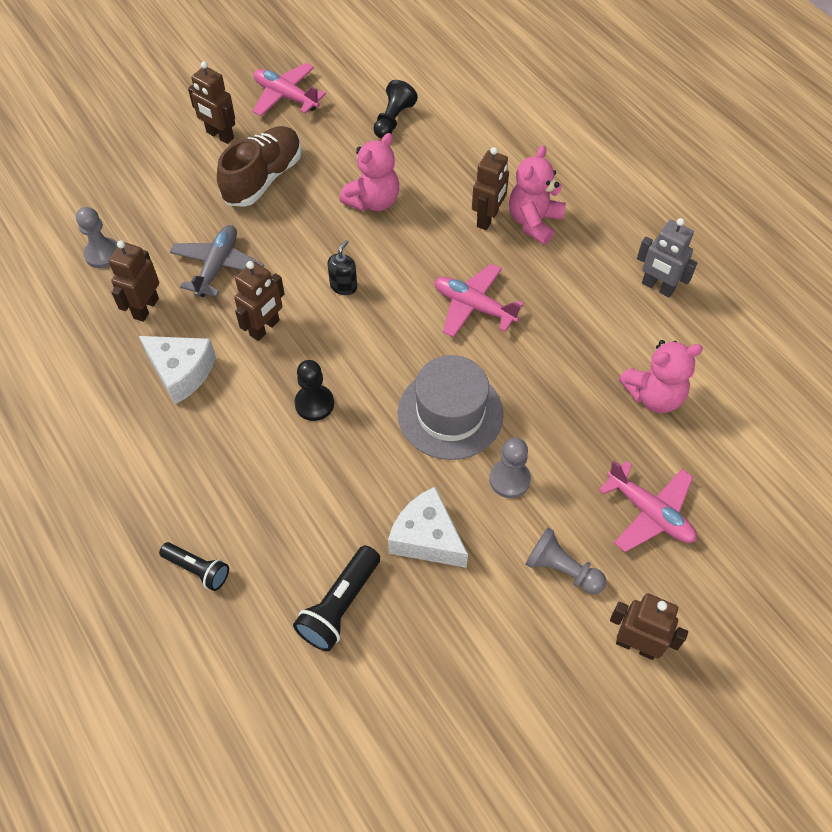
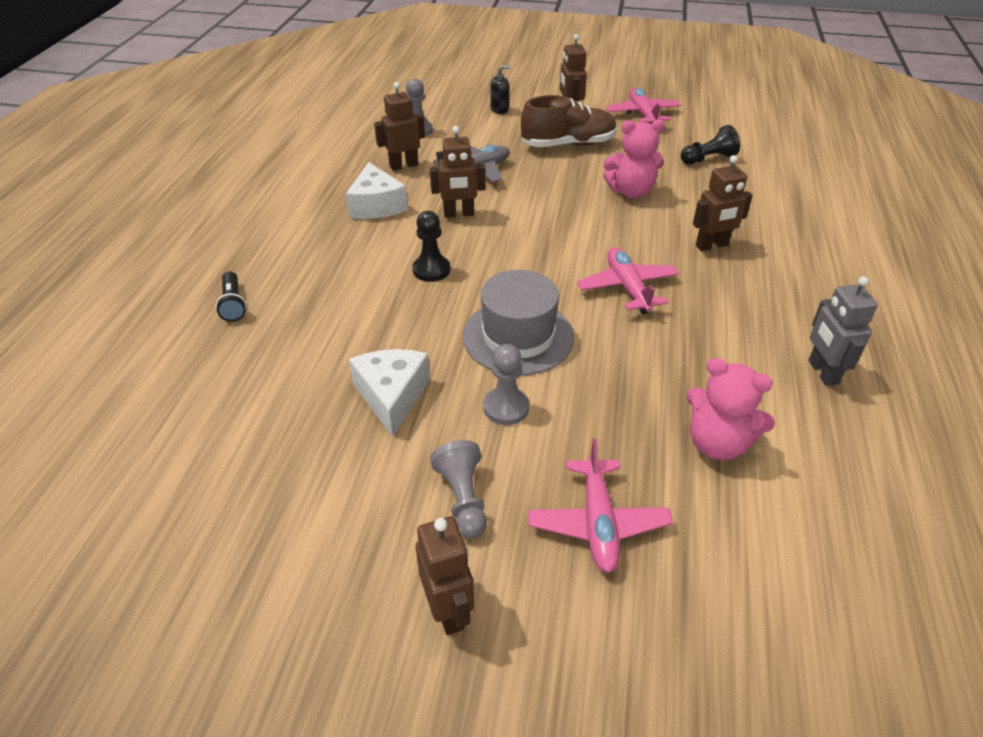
camera: 45 degrees right, 15 degrees down
(339, 606) = (277, 389): black flashlight -> none
(343, 286) = (543, 222): black soap dispenser -> black soap dispenser (499, 110)
(534, 222) = (752, 268): pink teddy bear -> none

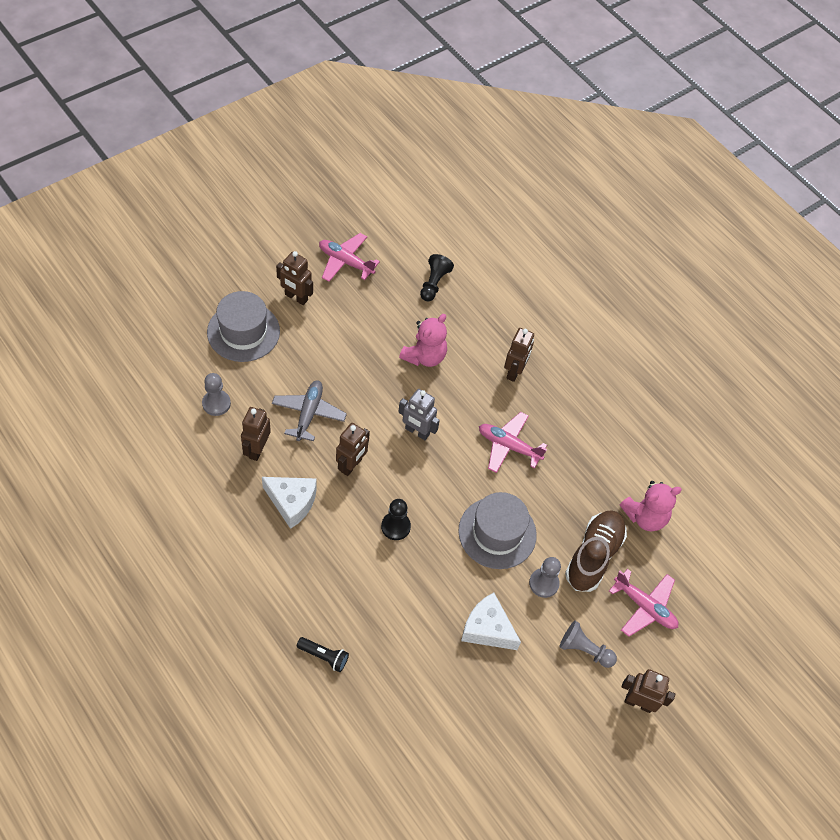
camera: 55 degrees left, 15 degrees up
(499, 110) = (243, 332): black soap dispenser -> grey hat
(568, 144) = (335, 336): brown shoe -> brown shoe (593, 556)
(822, 372) = (645, 429): grey robot -> grey robot (417, 432)

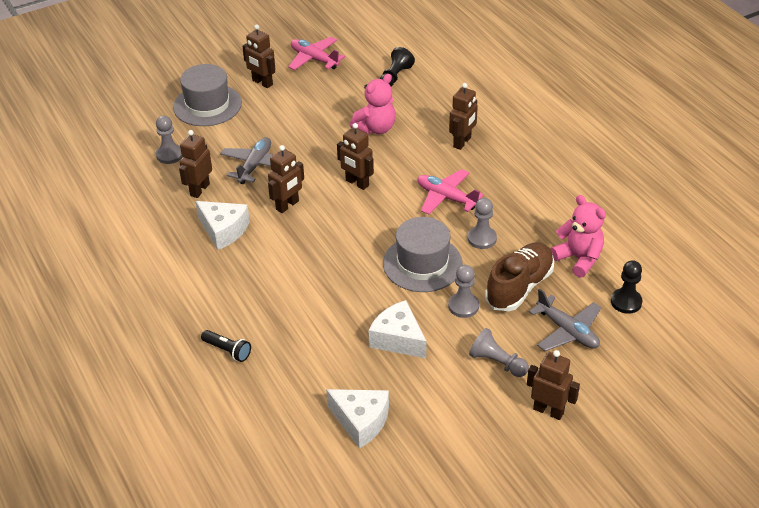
camera: 15 degrees right, 15 degrees down
(395, 526) = (321, 253): black pawn -> black pawn (626, 302)
(417, 432) = (357, 183): grey robot -> brown robot
(467, 731) = (361, 421): none -> white cheese
(550, 497) = (482, 238): none -> grey pawn
(644, 606) = (567, 331): pink plane -> grey plane
(645, 516) = (578, 259): pink teddy bear -> pink teddy bear turned 120 degrees counterclockwise

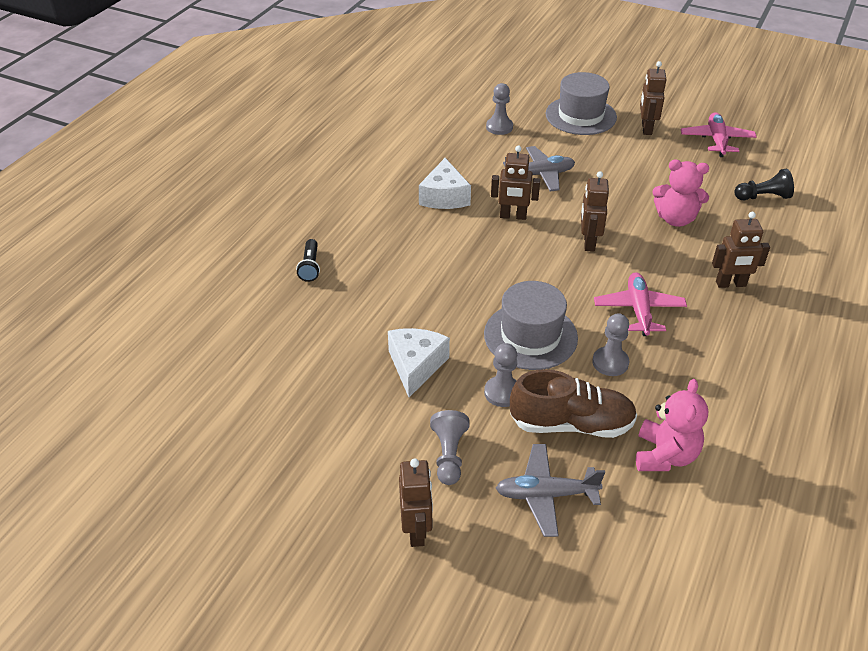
camera: 55 degrees right, 0 degrees up
(199, 190) = (477, 161): brown robot -> none
(361, 421) = (293, 389): white cheese -> none
(567, 331) = (546, 495): grey plane -> grey plane turned 75 degrees clockwise
(626, 302) = (641, 530): black pawn -> none

